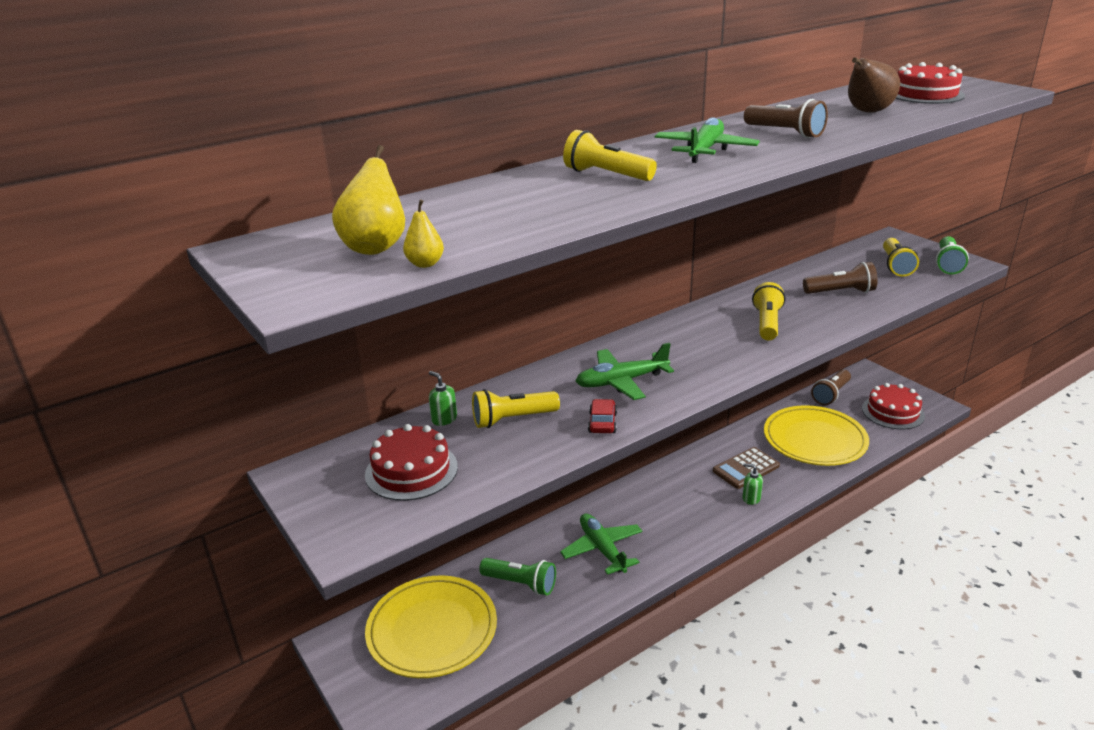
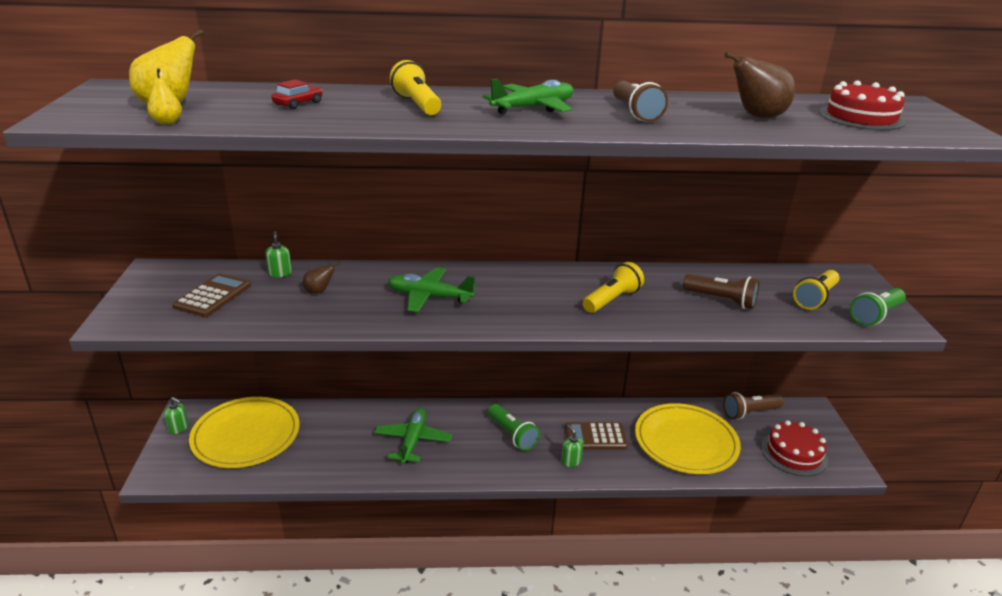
camera: 30 degrees right, 0 degrees up
(345, 662) = (179, 428): none -> green soap dispenser
(411, 470) = (213, 296): red cake -> brown calculator
(513, 419) = (319, 291): yellow flashlight -> brown pear
(520, 584) = (332, 435): green flashlight -> green flashlight (512, 434)
(602, 423) = (371, 318): red car -> red car (298, 103)

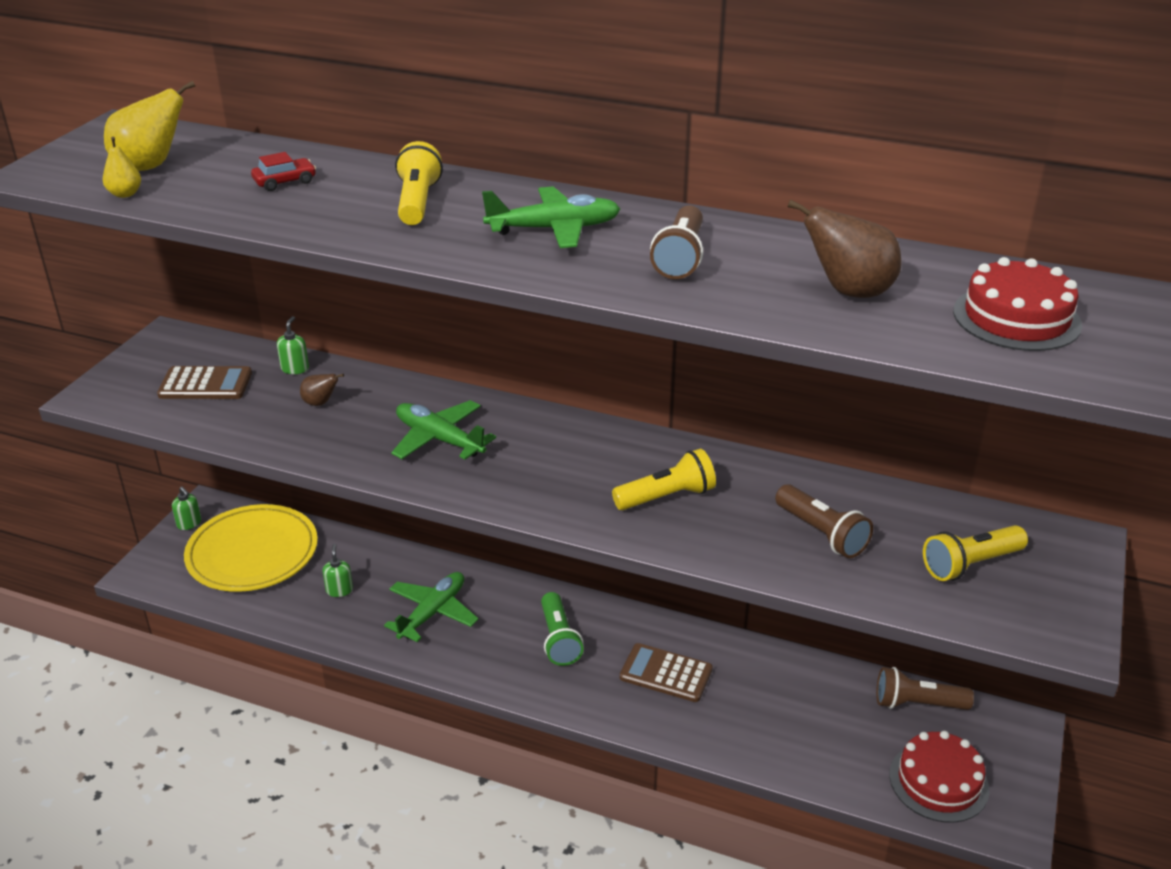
camera: 25 degrees right, 5 degrees up
(213, 296) = (205, 384): brown calculator -> brown calculator turned 45 degrees clockwise
(571, 461) = (610, 696): green soap dispenser -> green soap dispenser (339, 590)
(686, 442) = (787, 718): yellow plate -> none
(875, 315) = (1040, 614): green flashlight -> none

